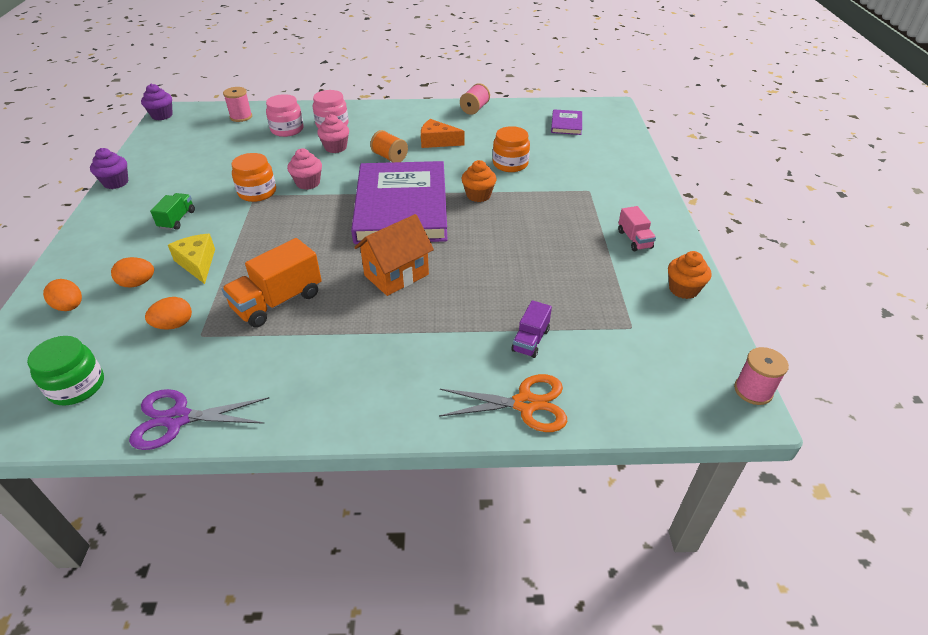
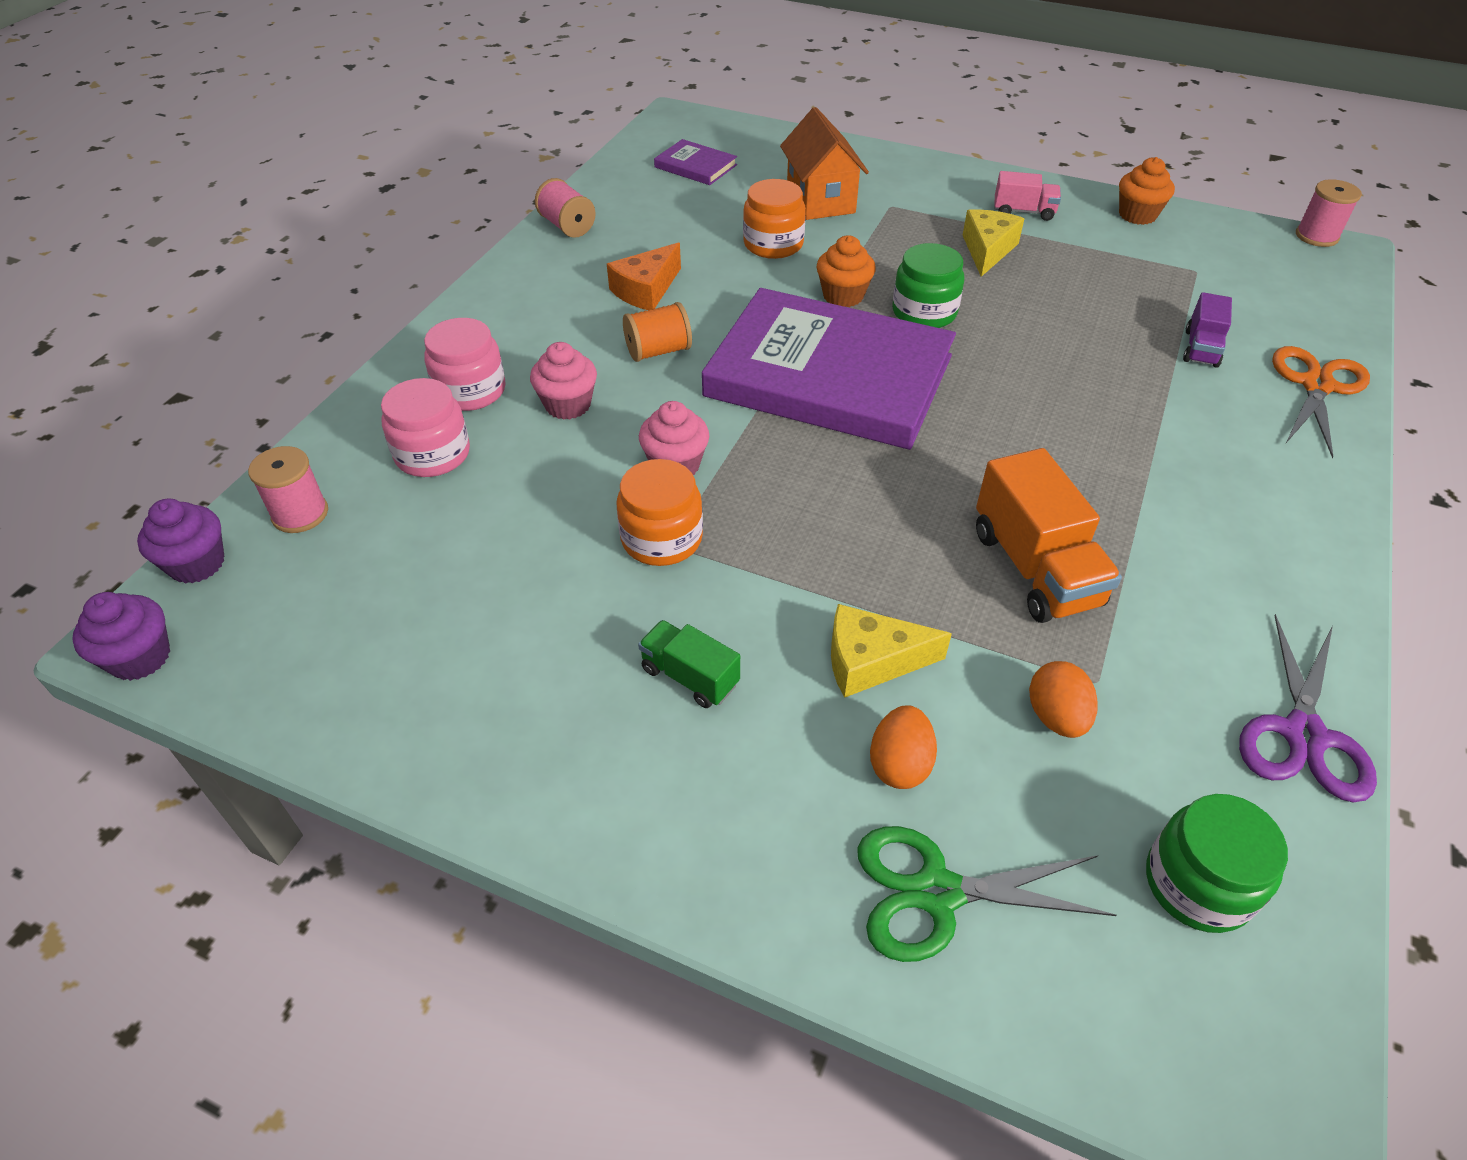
camera: 65 degrees left, 5 degrees up
(70, 307) = (937, 892): orange egg -> green scissors
(116, 182) = (439, 781): purple cupcake -> purple cupcake (197, 564)
(396, 275) = (1015, 425): orange house -> orange house (820, 200)
(483, 224) = (924, 312): none -> green jar
(530, 340) = (1201, 348): purple truck -> purple truck turned 60 degrees clockwise
(572, 234) = (987, 250): none -> yellow cheese

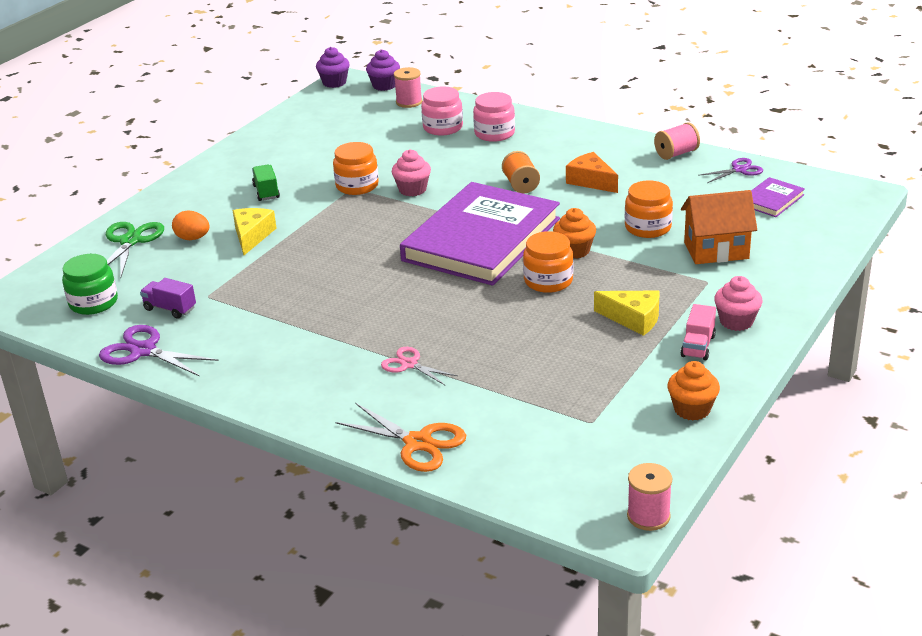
camera: 100 degrees right, 15 degrees down
(568, 405) = (474, 160): pink cupcake -> pink cupcake (736, 321)
(617, 184) = (739, 170): none -> purple scissors
(690, 676) = (266, 192): green truck -> green truck turned 60 degrees counterclockwise
(924, 312) = (548, 281): green jar -> orange jar
(1035, 568) = (290, 290): orange truck -> none
(1056, 716) = (194, 281): orange egg -> none
(1167, 411) = (409, 364): none -> pink scissors
(1201, 348) = (478, 397): purple truck -> purple truck (170, 309)

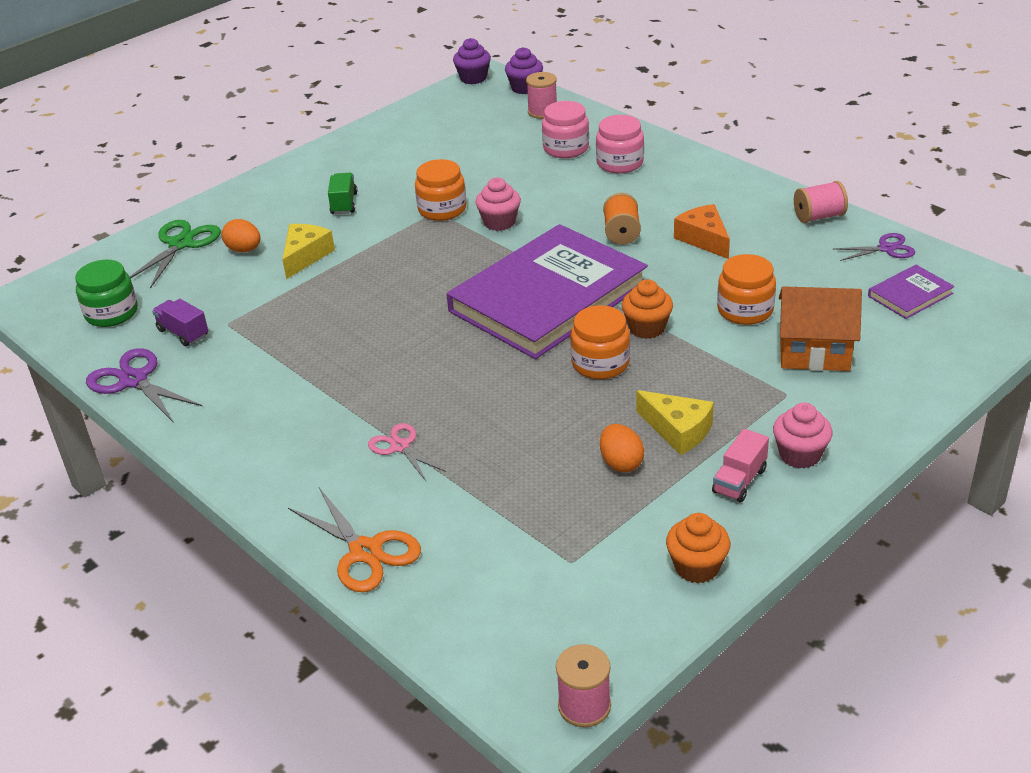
camera: 15 degrees right, 5 degrees up
(598, 348) = (621, 463): none -> orange egg

